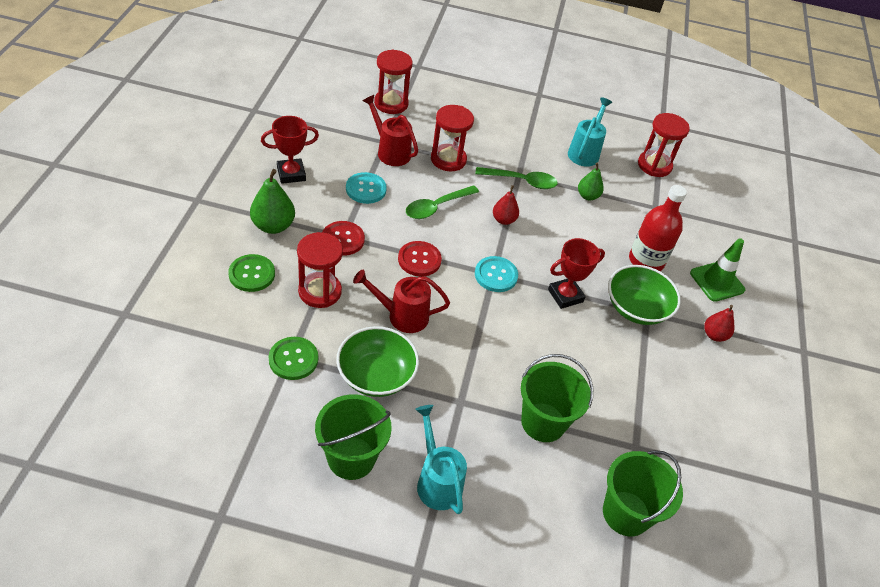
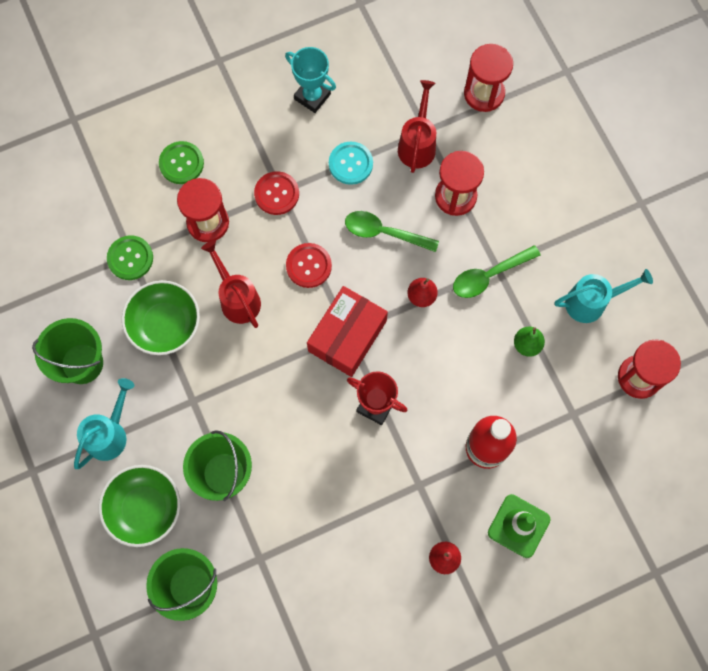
camera: 60 degrees right, 25 degrees up
(273, 226) = (243, 134): green pear -> none
(291, 174) = (312, 96): red trophy -> turquoise trophy
(496, 275) = (347, 336): turquoise button -> red box
(521, 181) = (489, 276): green spoon -> green spoon turned 90 degrees clockwise
(636, 308) = (416, 473): green bowl -> green bowl (144, 508)

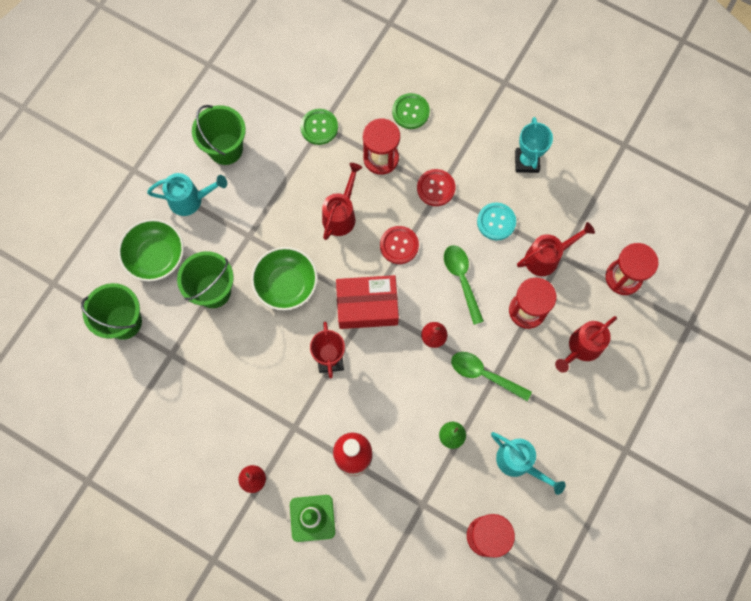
camera: 55 degrees right, 0 degrees up
(165, 324) = (289, 181): green bowl -> green bowl (286, 284)
(523, 175) = (581, 348): none -> red watering can

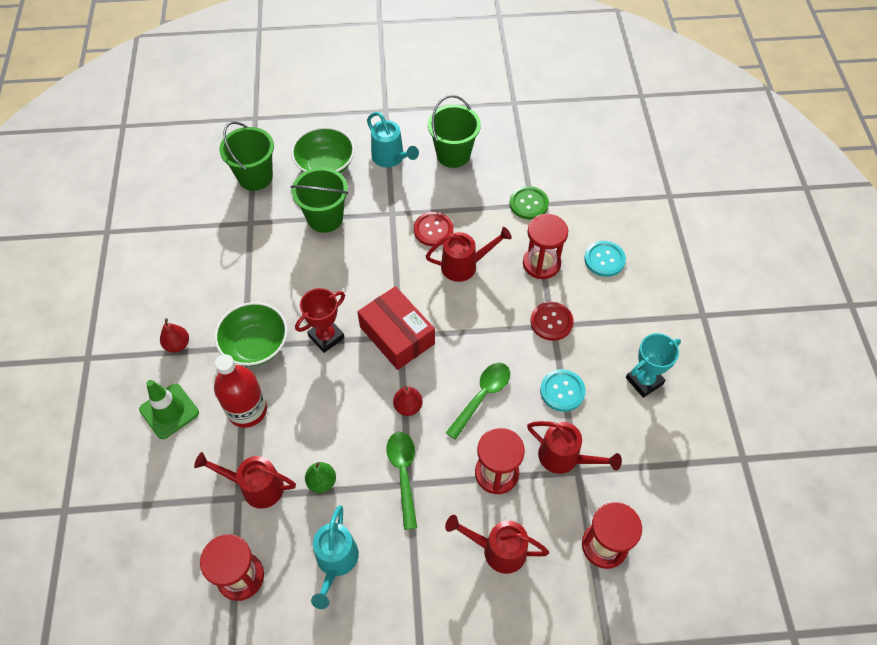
camera: 55 degrees right, 15 degrees down
(286, 284) = (370, 264): green bowl -> green bowl (255, 345)
(399, 245) = (473, 326): red button -> red button (433, 230)
(410, 112) = (604, 259): green button -> turquoise button
(423, 486) = (256, 487): none -> red watering can

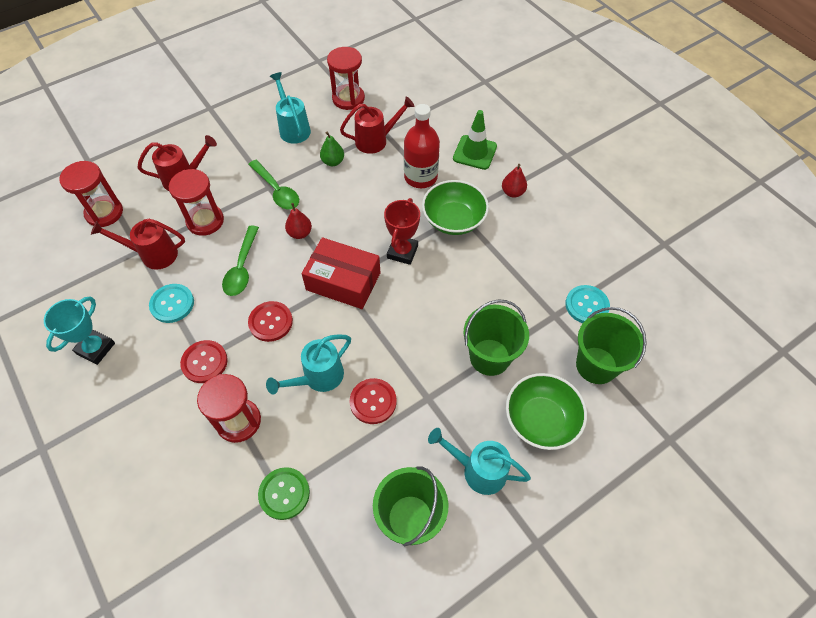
camera: 150 degrees right, 0 degrees up
(464, 266) = (318, 377): red watering can -> turquoise watering can
(480, 329) = (270, 322): none -> red button
(604, 259) = (169, 463): turquoise button -> turquoise button (586, 305)

